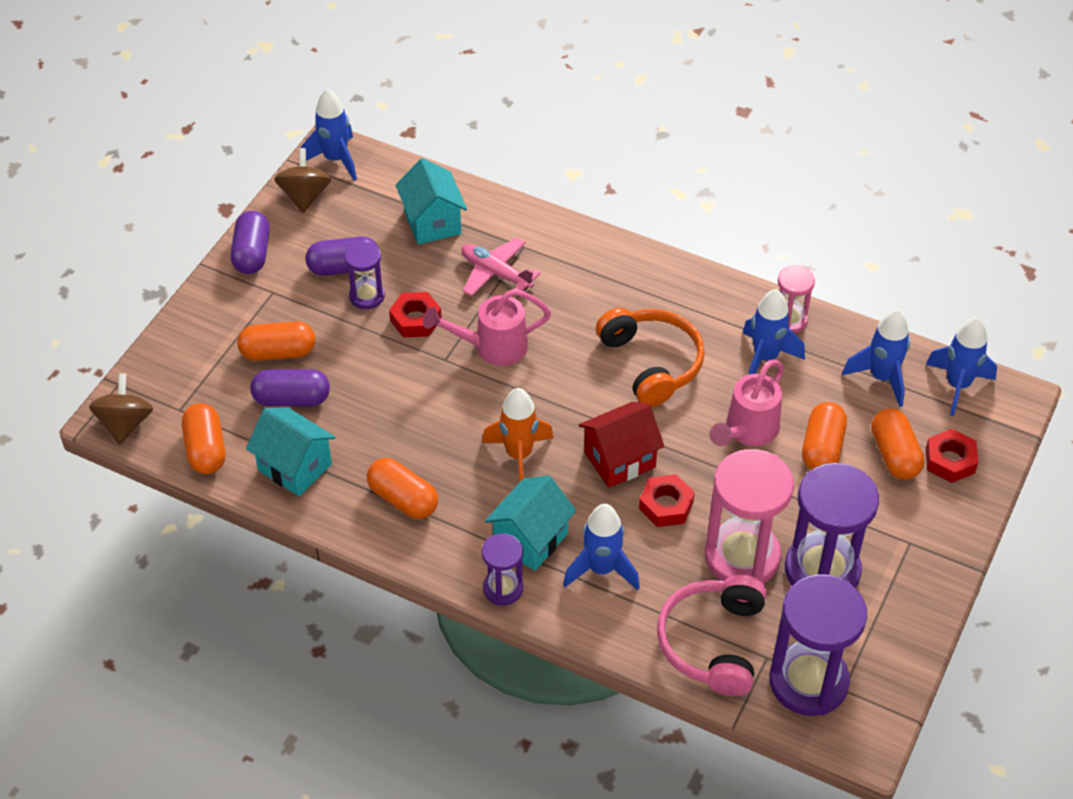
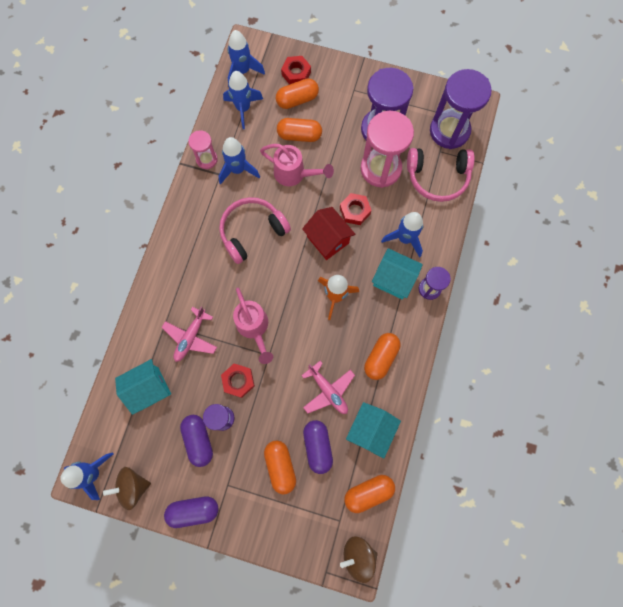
camera: 100 degrees left, 25 degrees up
(370, 423) = (328, 390): none -> pink plane
(651, 363) = (252, 232): orange headphones -> pink headphones

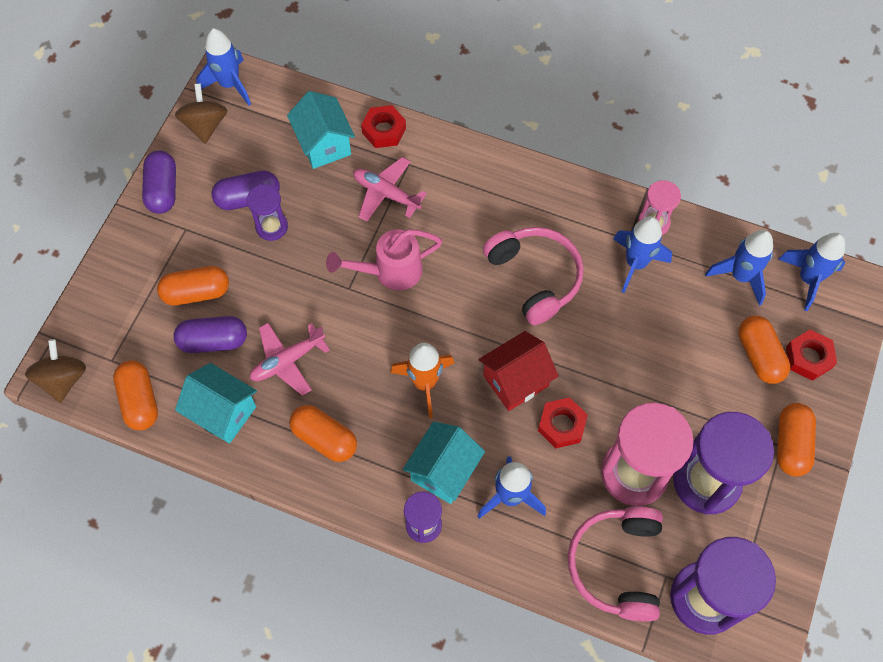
camera: 95 degrees right, 10 degrees down
(238, 381) = (318, 248): red nut -> red nut (384, 130)
(294, 174) = (627, 342): pink watering can -> none
(299, 135) = (694, 354): orange capsule -> orange capsule (791, 444)

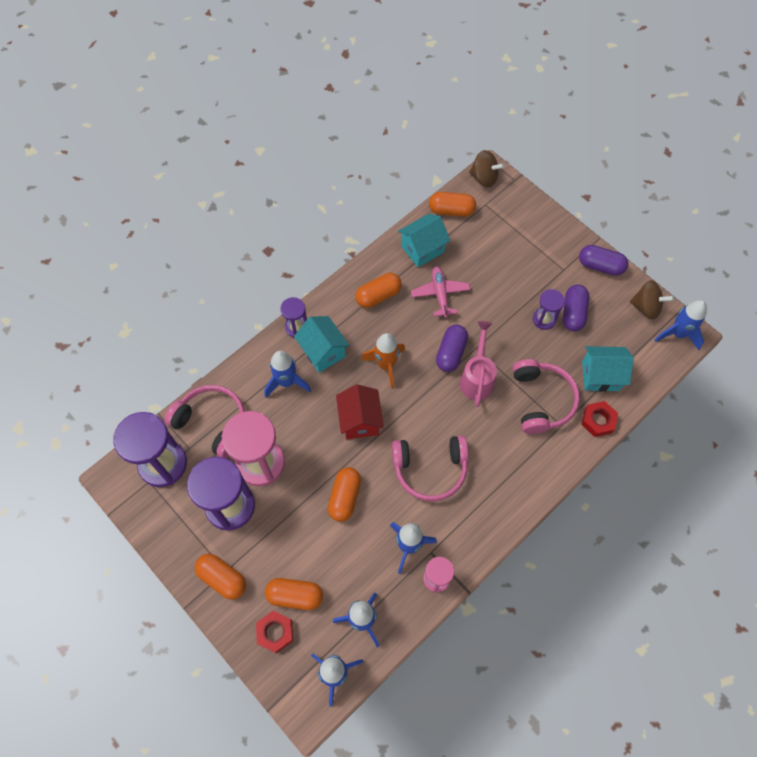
camera: 115 degrees right, 0 degrees up
(196, 293) = (512, 261): orange capsule -> orange capsule (345, 497)
(213, 341) = (473, 259): purple capsule -> purple capsule (451, 353)
(386, 194) = (541, 400): pink plane -> pink headphones
(561, 425) = (315, 434): red nut -> none

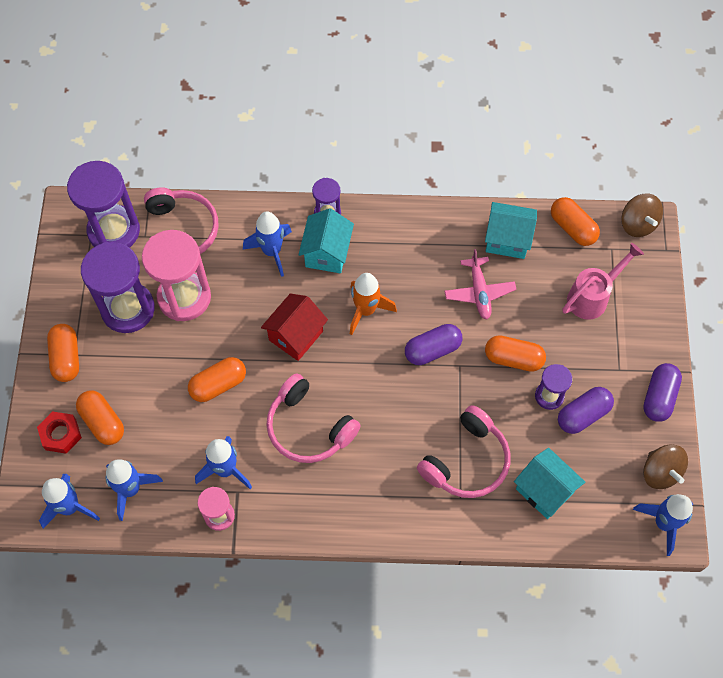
camera: 45 degrees right, 0 degrees up
(378, 296) = (424, 247): orange capsule -> orange capsule (513, 358)
(440, 294) = (479, 292): pink plane -> pink plane turned 135 degrees clockwise
(477, 377) = (432, 391): pink watering can -> pink watering can (593, 296)
(598, 421) = (497, 525): red nut -> none
(600, 266) = (659, 397): purple capsule -> purple capsule turned 45 degrees clockwise

